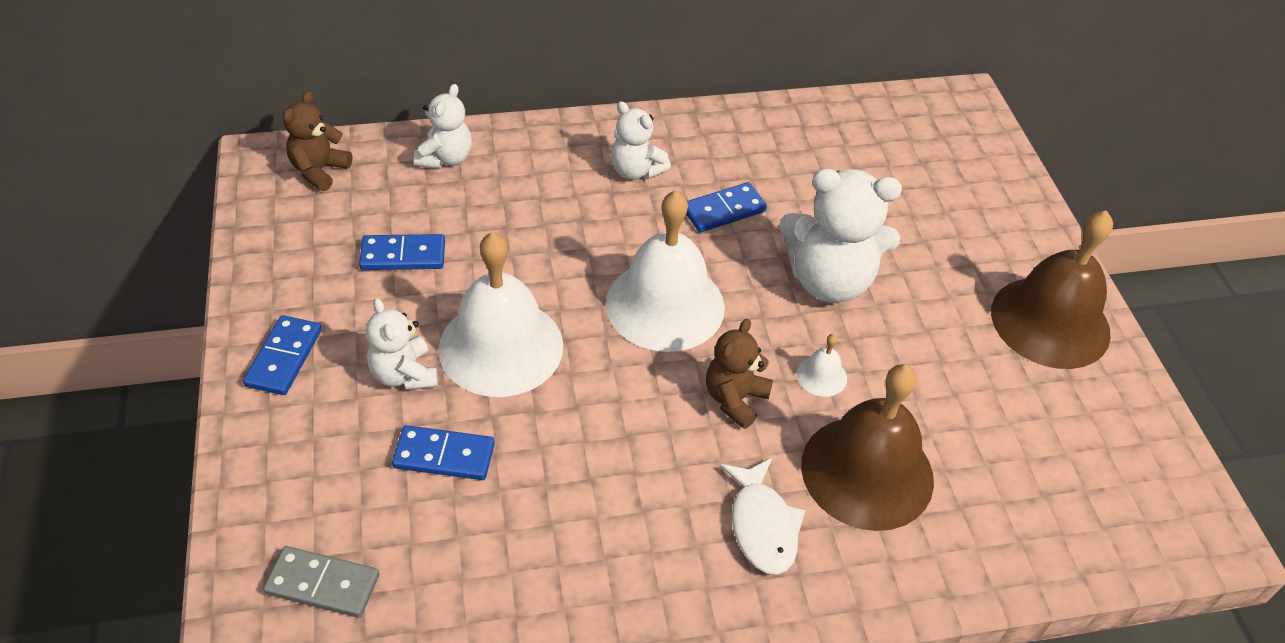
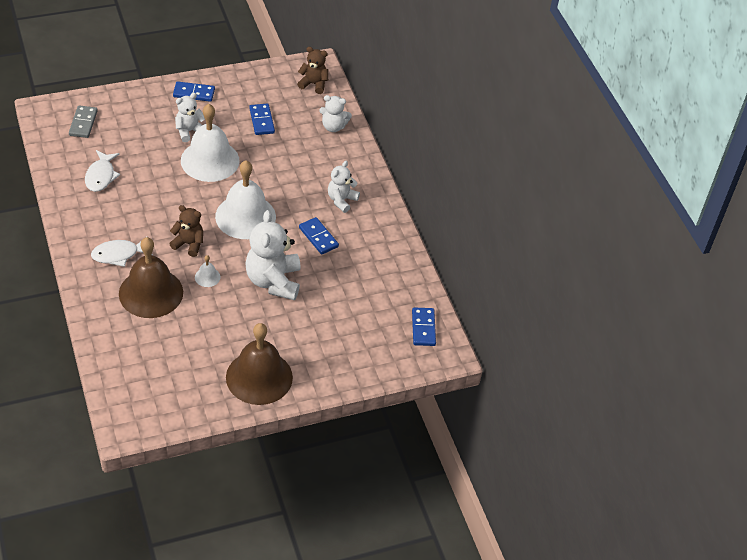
camera: 80 degrees right, 0 degrees up
(444, 456) = (146, 149): blue domino -> blue domino (423, 328)
(515, 551) = (101, 176): none -> white fish

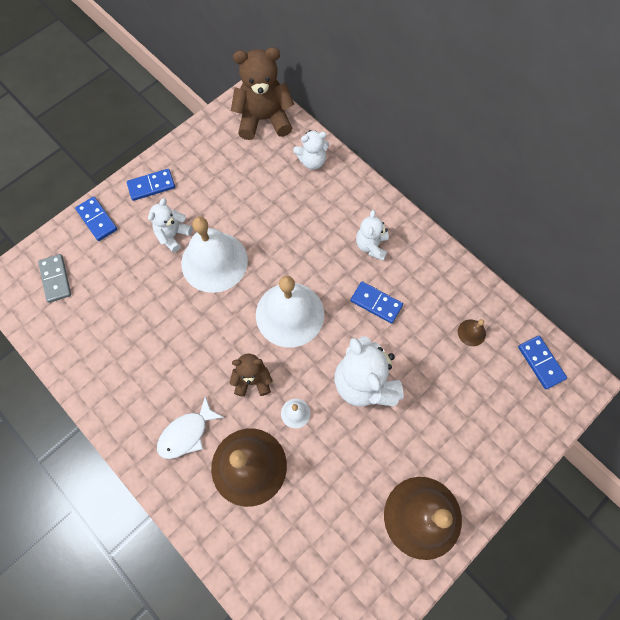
camera: 20 degrees left, 20 degrees up
(101, 176) = (111, 338): white fish -> none
(261, 121) = (238, 187): blue domino -> blue domino (97, 220)
(313, 84) = (264, 119): brown teddy bear -> brown teddy bear, size x1.75
(381, 286) = (471, 332): none -> brown bell

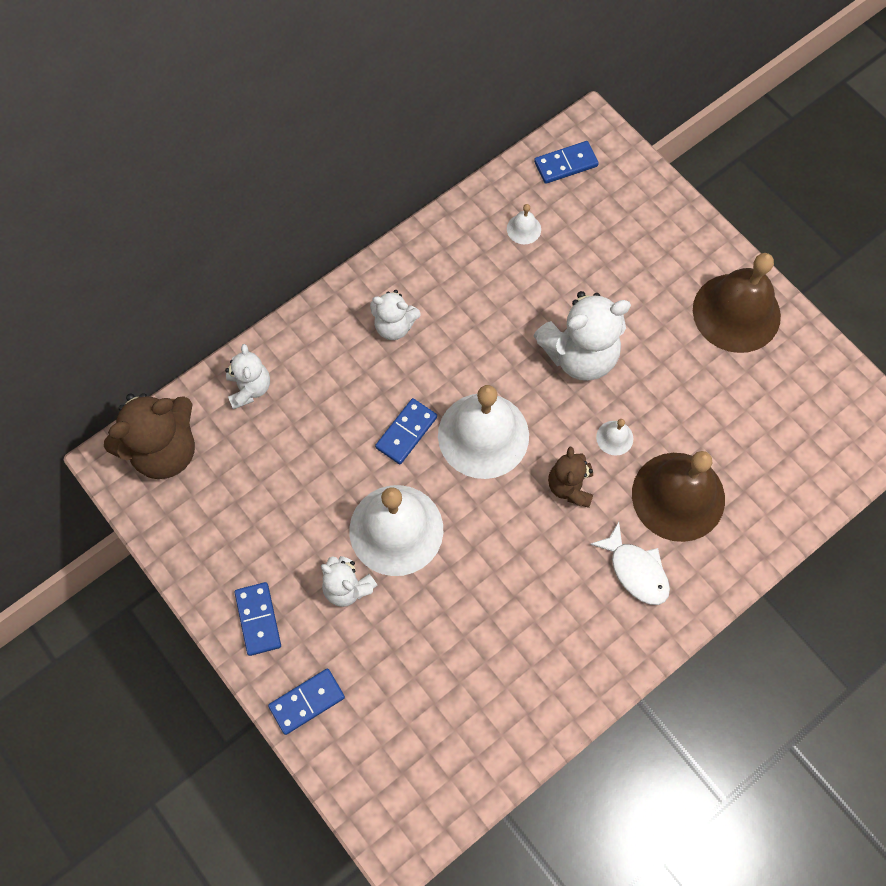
camera: 85 degrees left, 0 degrees up
(55, 279) = (401, 760): grey domino -> none
(264, 119) = (164, 450): brown teddy bear -> brown teddy bear turned 120 degrees counterclockwise
(376, 303) = (476, 330): blue domino -> blue domino (406, 432)
(471, 332) = (523, 229): brown bell -> white bell

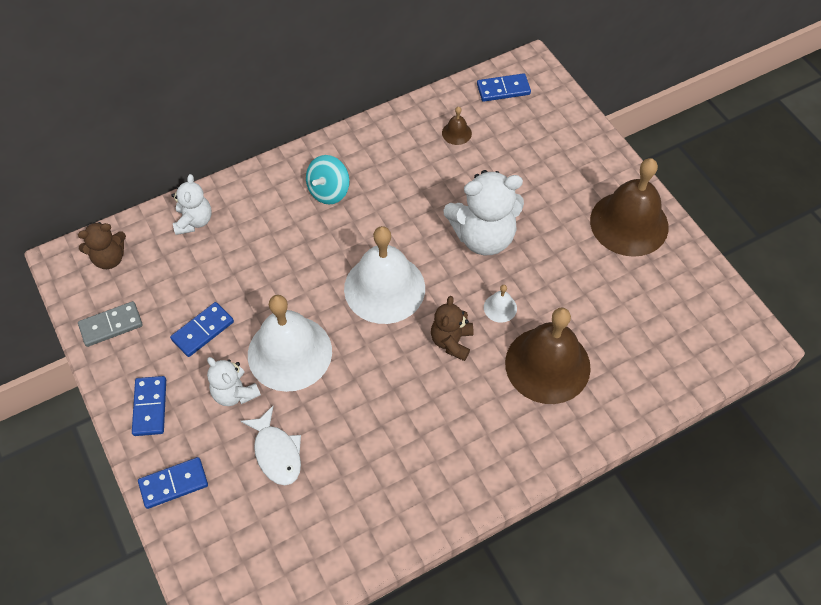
camera: 10 degrees right, 10 degrees down
(164, 450) = (109, 258): brown teddy bear -> brown teddy bear, size x0.57
(188, 531) = (111, 325): none -> grey domino
(394, 326) = (329, 191): white teddy bear -> turquoise spinning top
(406, 432) = (318, 275): blue domino -> blue domino (202, 330)
(523, 229) = (456, 133): white bell -> brown bell
(635, 570) = (496, 421): white fish -> white fish (276, 452)

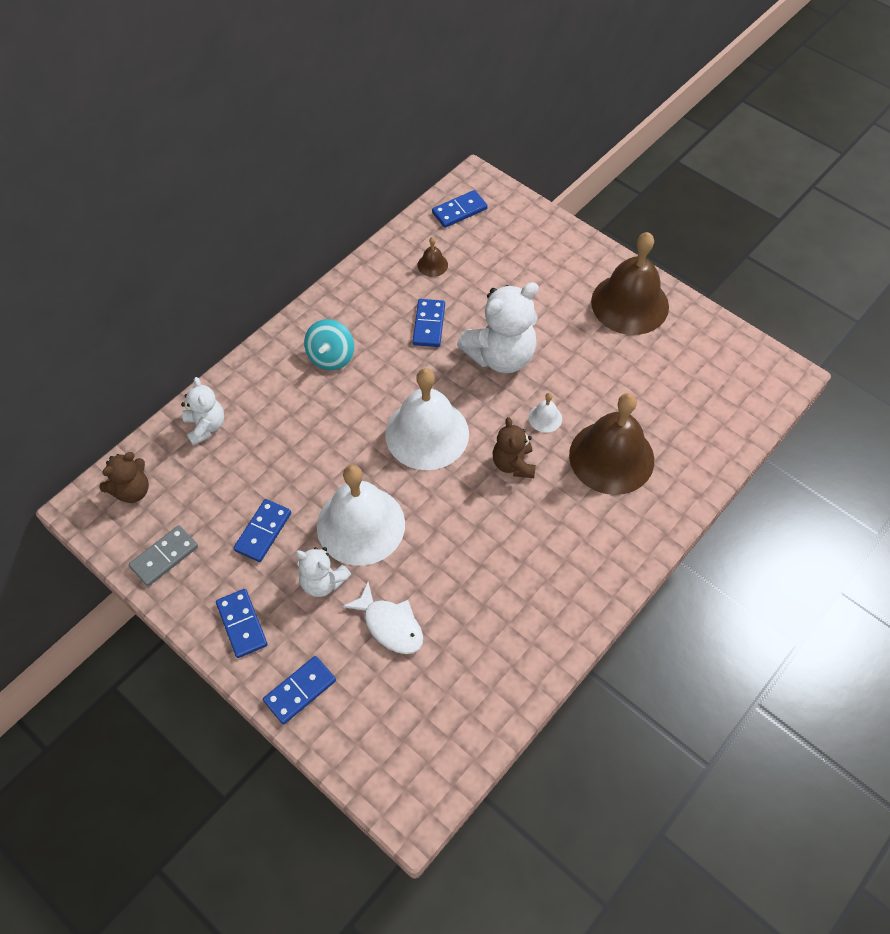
camera: 20 degrees left, 0 degrees up
(429, 187) = (429, 324): none -> blue domino

